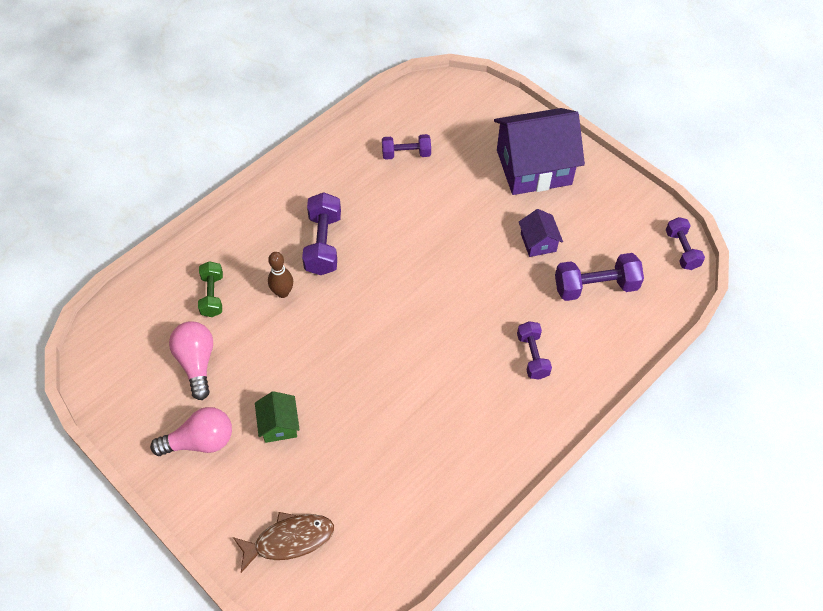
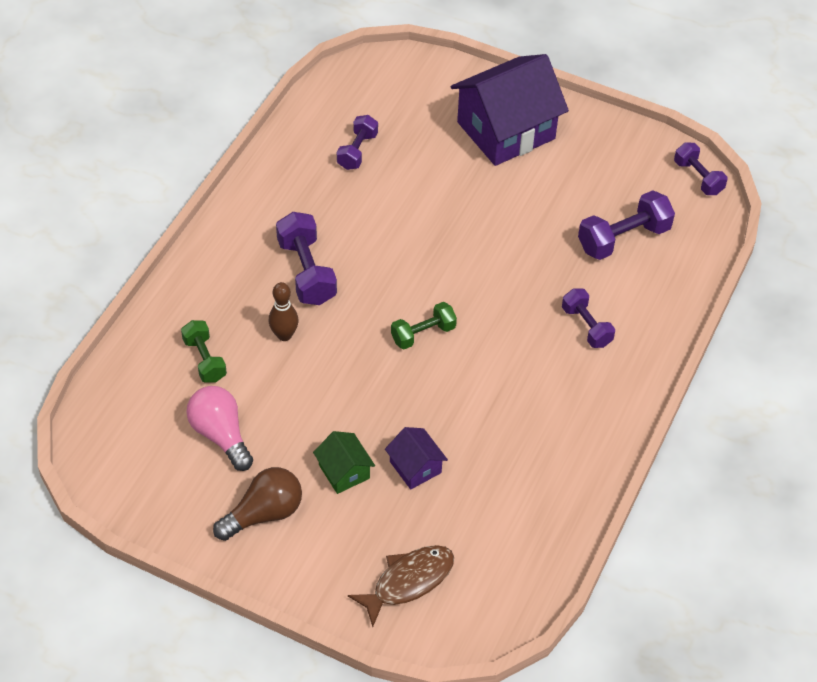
camera: 20 degrees left, 5 degrees down
(200, 441) = (264, 513): pink light bulb -> brown light bulb
(393, 323) = (423, 334): none -> green dumbbell
(406, 154) = (357, 151): purple dumbbell -> purple dumbbell turned 45 degrees counterclockwise
(538, 242) = (544, 208): purple house -> purple house (415, 467)

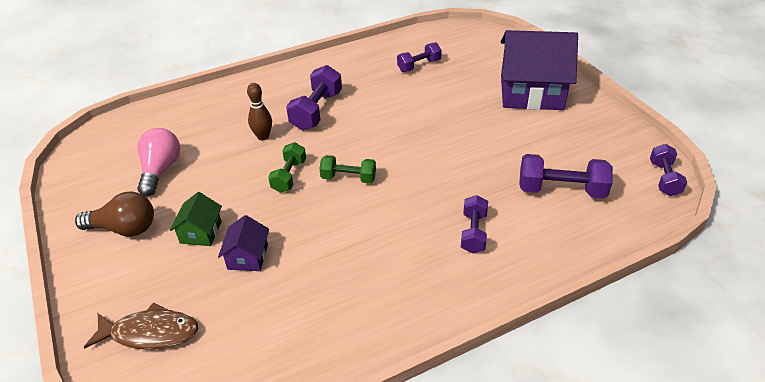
camera: 40 degrees right, 10 degrees down
(205, 359) = (204, 127): green dumbbell -> green dumbbell (289, 176)

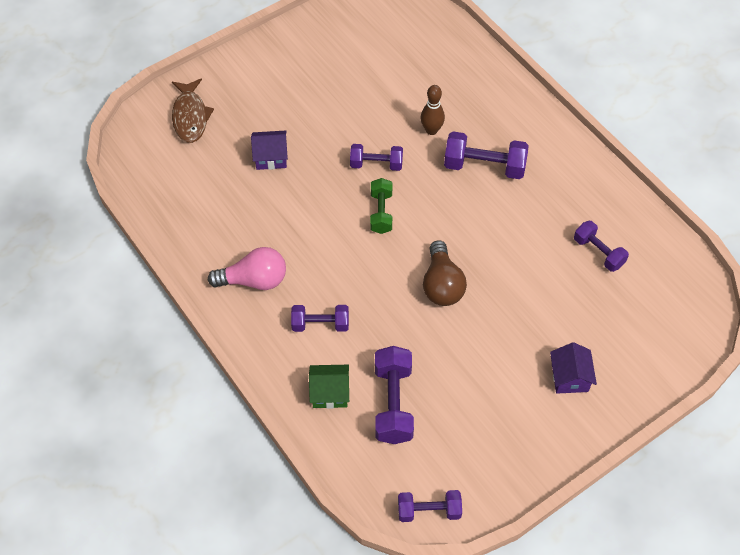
camera: 80 degrees right, 15 degrees up
(124, 228) = (292, 65): brown light bulb -> brown light bulb (442, 285)
(160, 170) = (368, 66): pink light bulb -> pink light bulb (254, 280)
(201, 232) = (294, 117): green house -> green house (330, 392)
(289, 176) = (376, 164): green dumbbell -> purple dumbbell
(531, 92) = (569, 377): purple house -> purple house, size x0.46

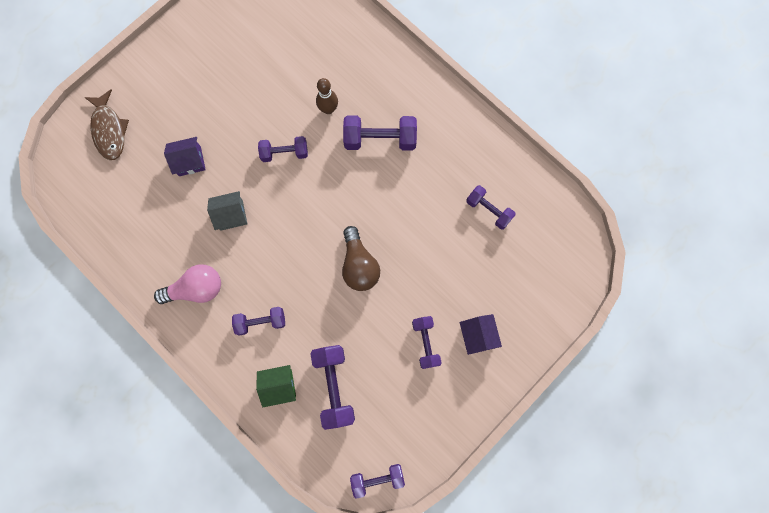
camera: 10 degrees left, 20 degrees up
(306, 214) = (231, 215): none -> grey house
(381, 212) = (296, 202): green dumbbell -> none
(507, 375) = (425, 343): none -> purple dumbbell

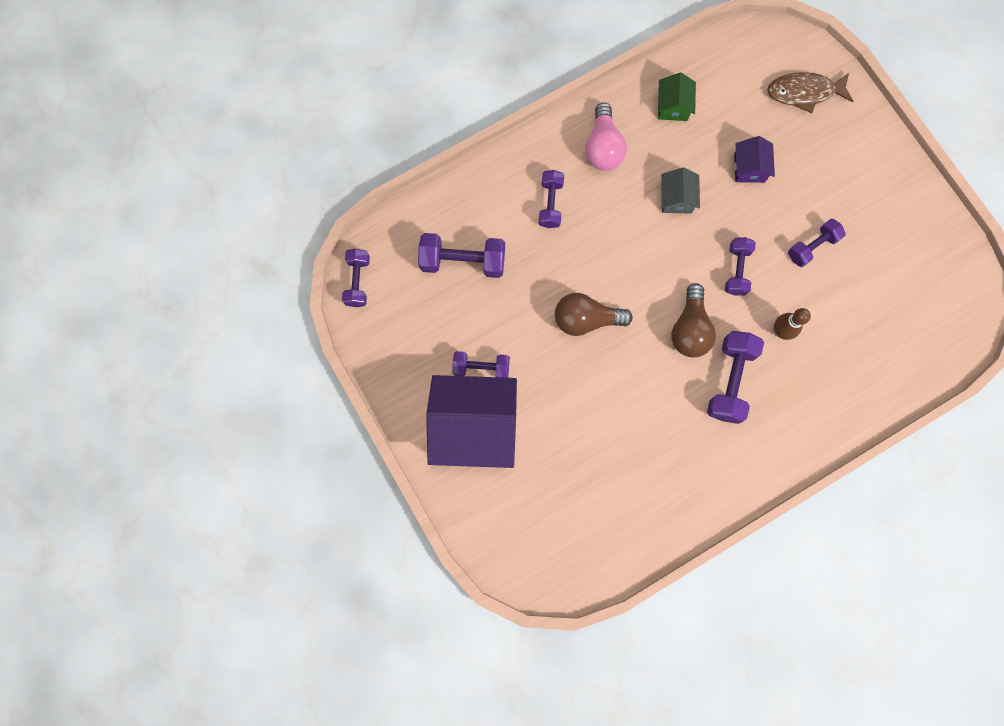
camera: 105 degrees right, 0 degrees up
(279, 385) = (479, 207): green house -> green house (673, 106)
(345, 179) = (689, 329): none -> brown light bulb
(477, 335) = (474, 426): purple house -> purple house, size x2.19
(488, 210) = (614, 482): purple dumbbell -> purple dumbbell (812, 247)

